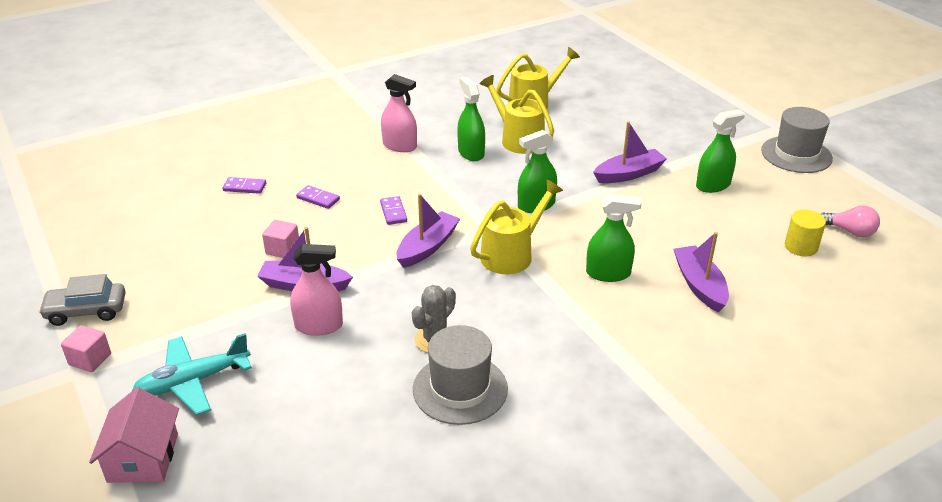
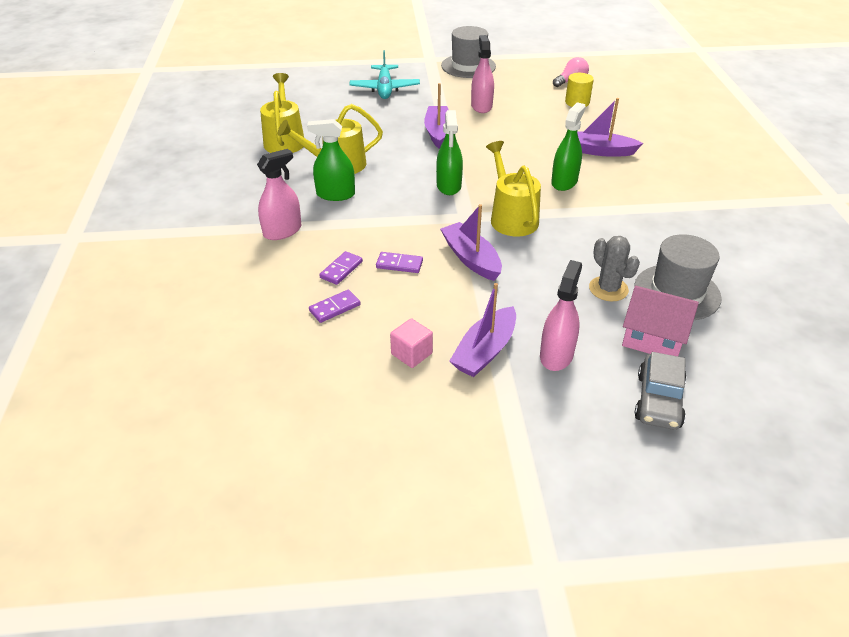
camera: 65 degrees left, 5 degrees up
(86, 311) = (430, 555): grey car -> grey car (658, 401)
(90, 359) = (531, 562): pink cube -> none
(143, 458) = (717, 530): pink house -> pink house (653, 338)
(193, 382) = (607, 468): turquoise plane -> turquoise plane (385, 89)
(244, 187) = (262, 359): purple domino -> purple domino (341, 269)
(713, 185) = (481, 106): green spray bottle -> pink spray bottle

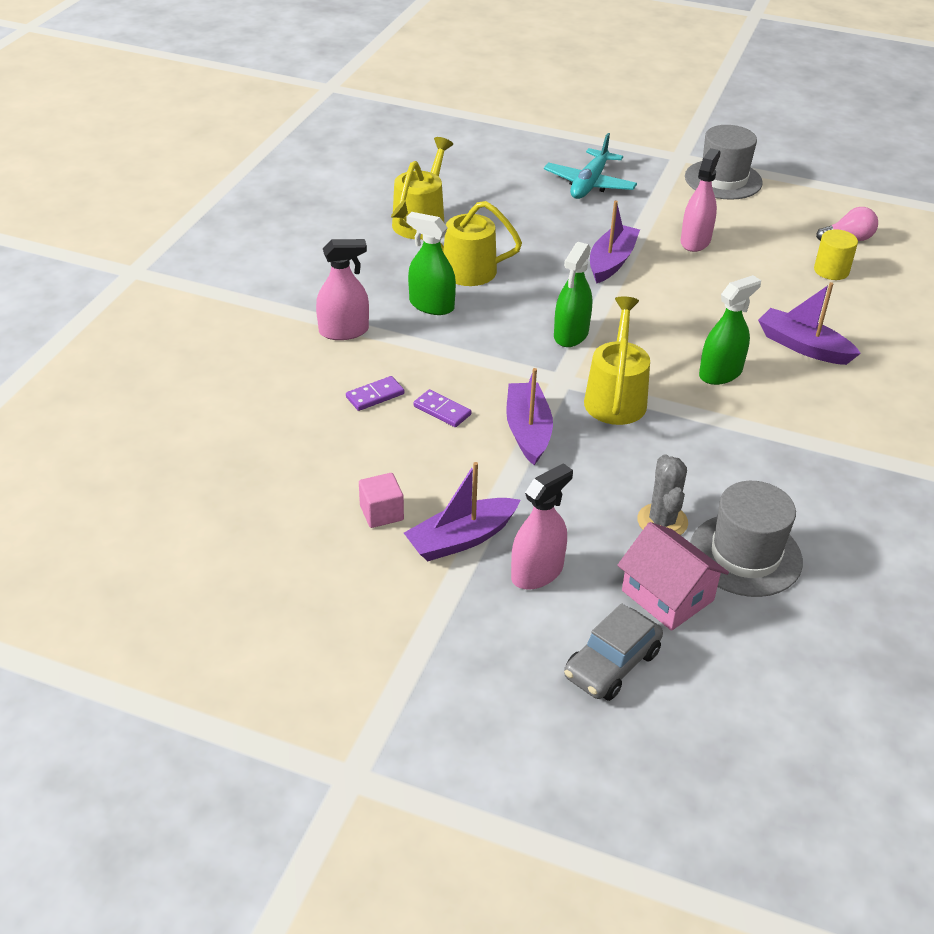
camera: 25 degrees right, 0 degrees up
(334, 308) = (338, 435): purple domino -> none

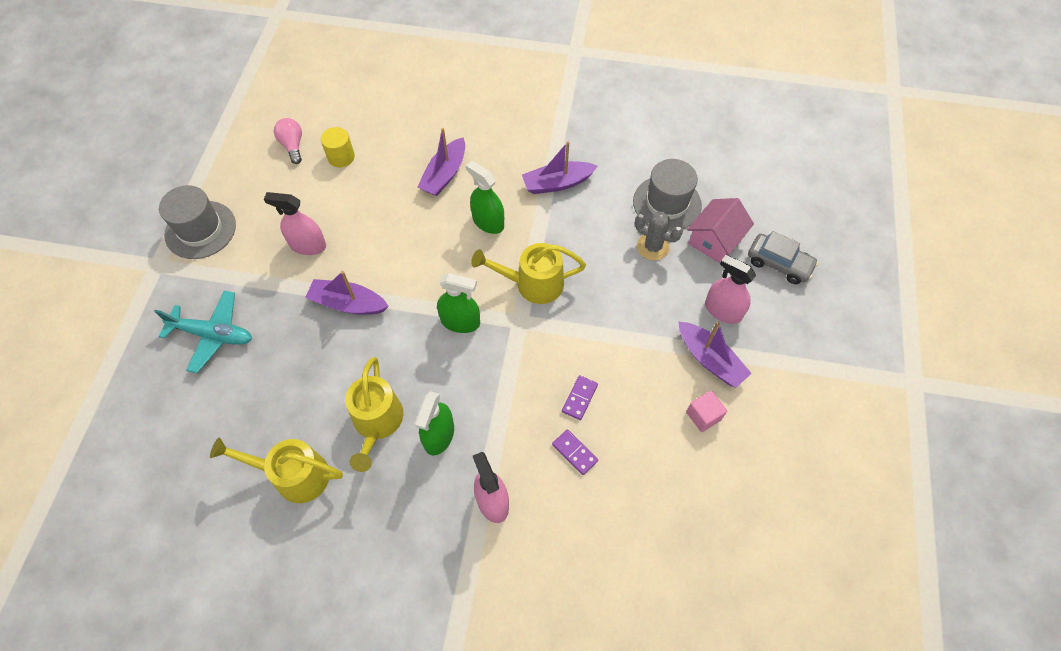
camera: 100 degrees left, 20 degrees up
(528, 431) = (586, 335): purple boat -> purple boat (557, 183)
(662, 521) = (652, 247): grey cactus -> grey cactus turned 45 degrees clockwise

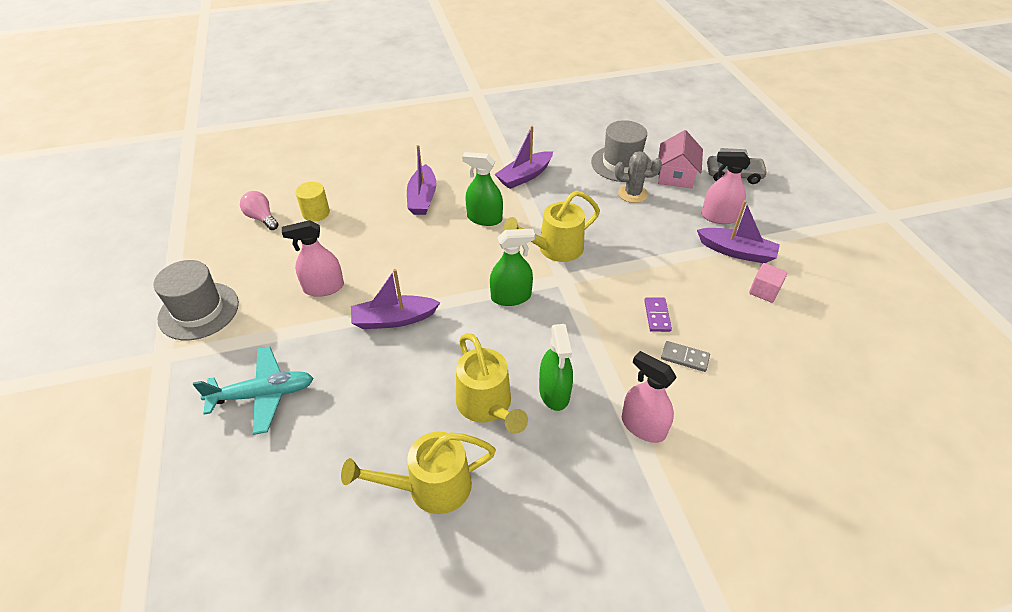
camera: 25 degrees left, 15 degrees down
(574, 453) = (684, 358): purple domino -> grey domino

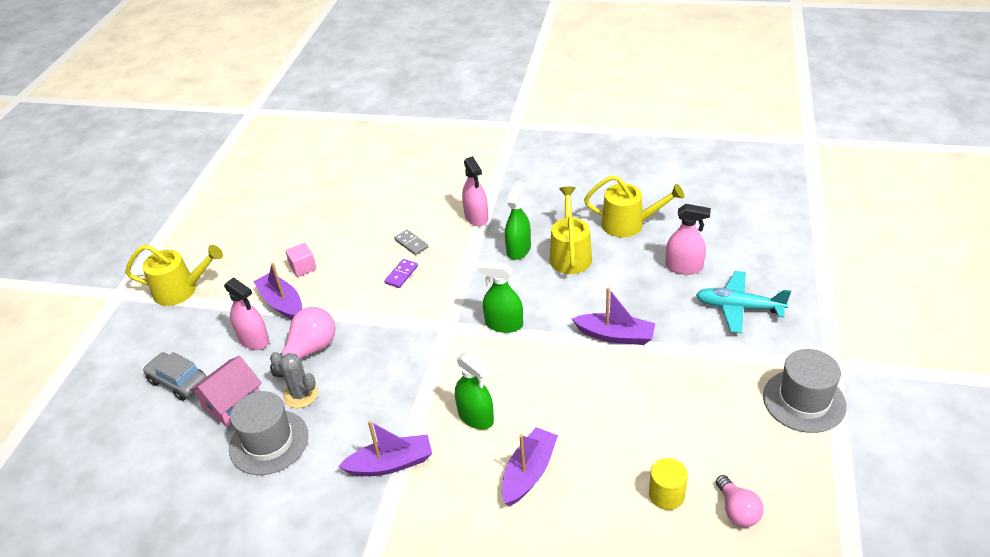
camera: 150 degrees left, 5 degrees down
(323, 287) = (674, 387): pink spray bottle -> pink spray bottle (684, 267)
(554, 249) = (432, 357): yellow watering can -> yellow watering can (181, 290)
(663, 223) = (309, 351): none -> pink light bulb

